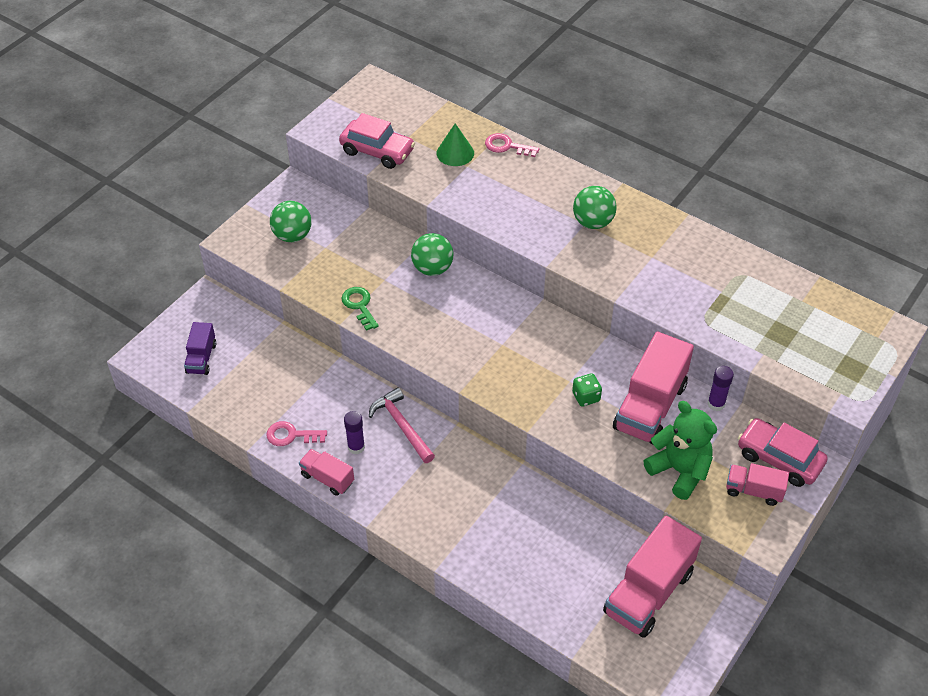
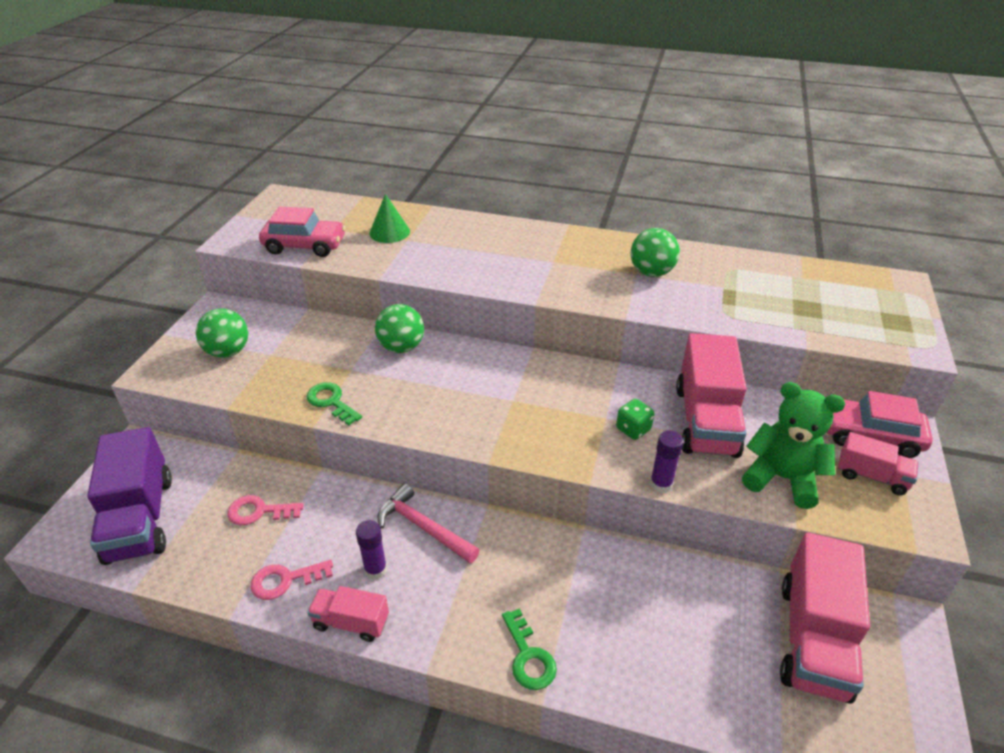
camera: 20 degrees left, 10 degrees down
(201, 358) = (140, 518): purple truck -> purple truck, size x1.89
(439, 539) = (528, 656): none -> green key
(507, 146) = (440, 218): pink key -> pink key (259, 511)
(593, 222) = (560, 258): green ball -> green ball (651, 272)
(716, 404) = (769, 400): purple glue stick -> purple glue stick (661, 484)
(753, 491) = (871, 476): pink truck -> pink truck turned 150 degrees counterclockwise

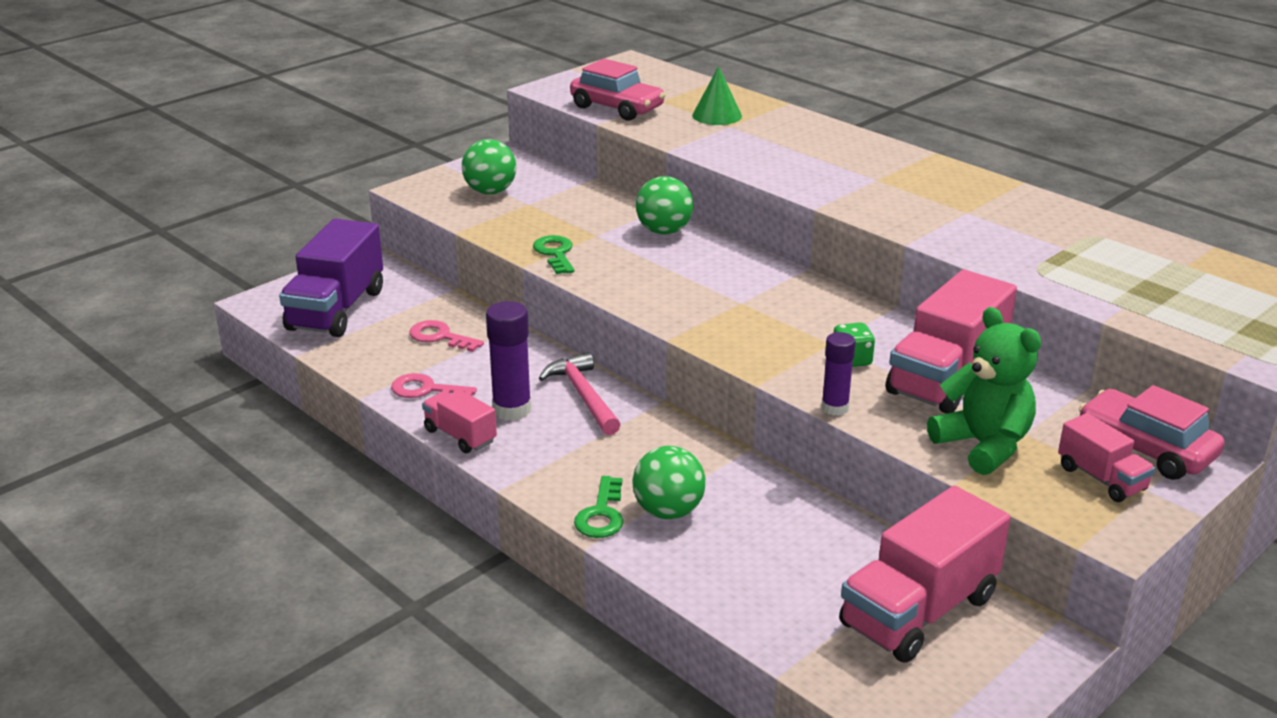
camera: 30 degrees right, 10 degrees down
(375, 570) = (512, 410): purple glue stick -> purple glue stick, size x1.56
(651, 272) = (987, 215): green ball -> green ball (668, 511)

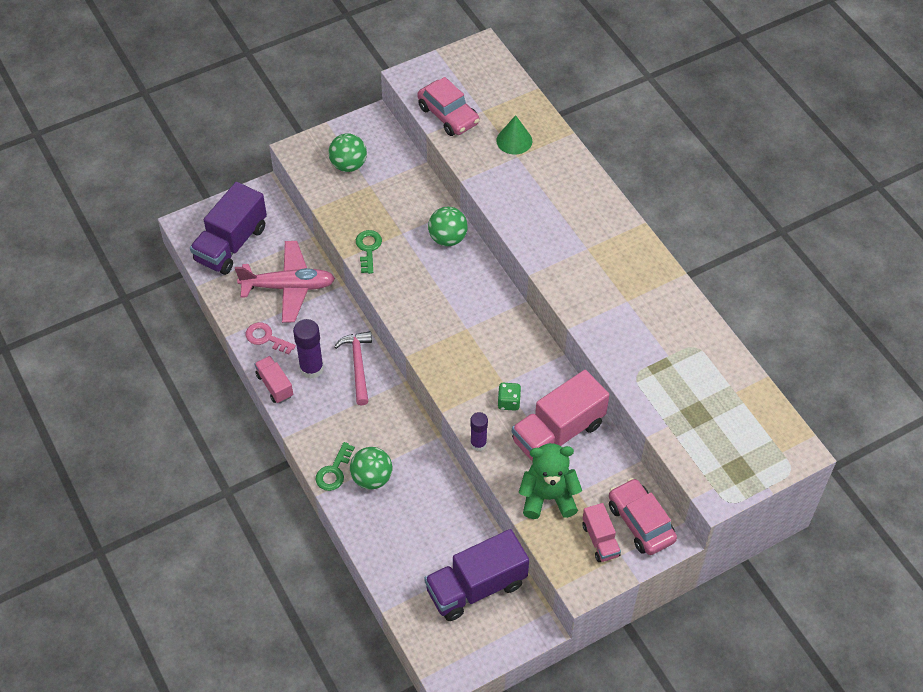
camera: 15 degrees right, 25 degrees up
(440, 337) = (288, 287): pink key -> pink plane
(919, 611) = (476, 587): pink truck -> purple truck
(983, 446) = (548, 497): green teddy bear -> green teddy bear turned 75 degrees counterclockwise

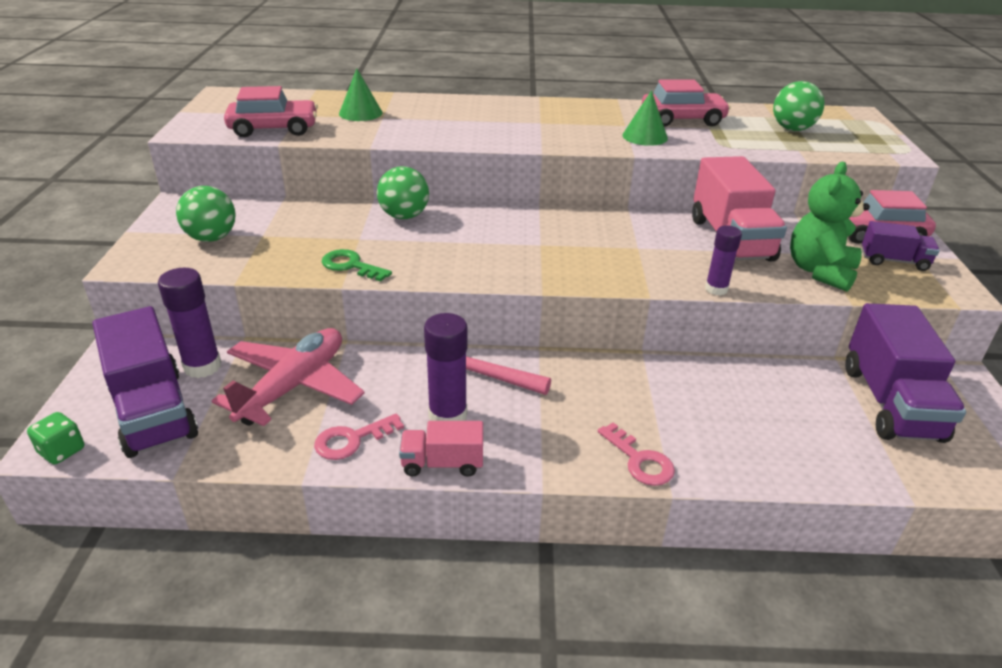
camera: 60 degrees left, 20 degrees down
(276, 237) = (202, 366): none -> purple glue stick
(334, 471) = (639, 460): green key -> pink key
(372, 478) = (673, 428): green ball -> green ball (792, 129)
(509, 402) = (668, 253): green dice -> green dice (62, 451)
(600, 540) = (894, 261): pink truck -> purple truck
(612, 321) = (644, 136): none -> green cone
(671, 333) = (682, 119): none -> pink car

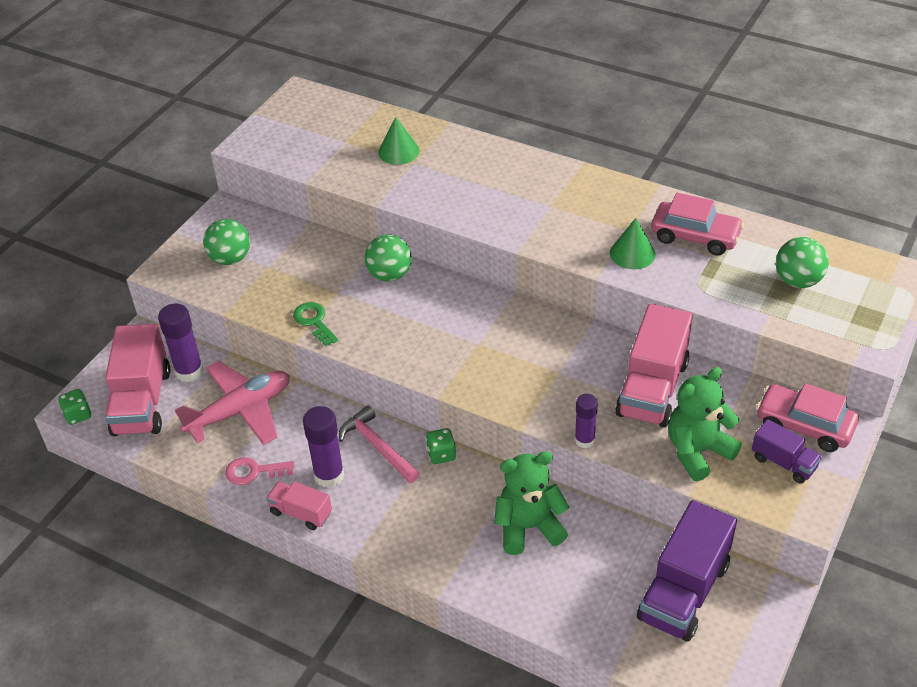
camera: 30 degrees right, 10 degrees up
(153, 412) = (142, 402): purple truck -> pink truck
(274, 129) = (313, 159): pink car -> none
(555, 361) = (441, 454): none -> green dice
(639, 460) = (437, 563): pink key -> none
(699, 397) = (528, 527): none -> green teddy bear

